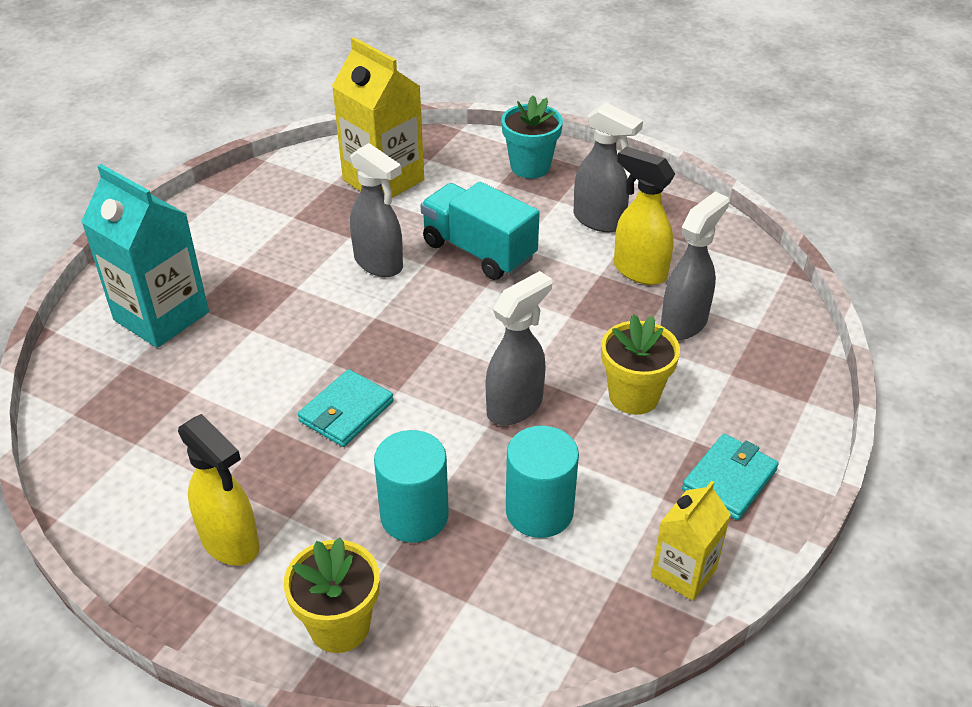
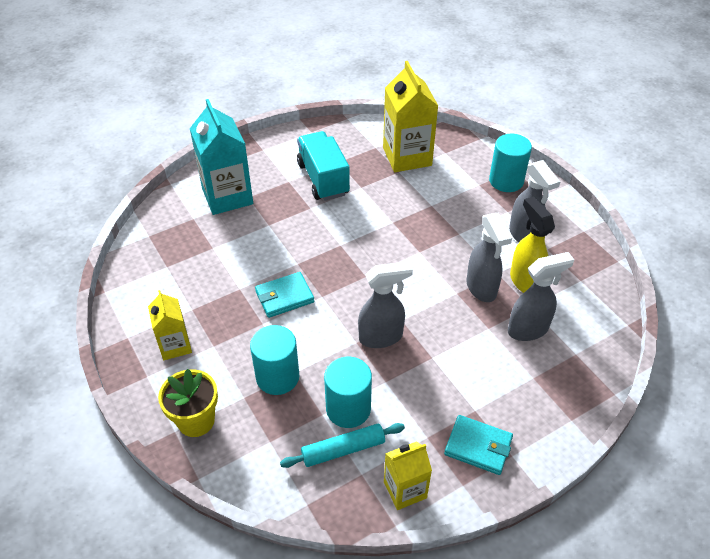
camera: 30 degrees right, 5 degrees up
(231, 543) = (175, 345): yellow spray bottle -> yellow carton
(379, 264) = (366, 211): grey spray bottle -> grey spray bottle (481, 288)
(478, 251) = (431, 226): turquoise truck -> turquoise truck (323, 179)
(530, 167) = (506, 181): turquoise flower pot -> turquoise cylinder
(571, 563) = (343, 449): none -> turquoise rolling pin
(633, 396) = (458, 363): yellow flower pot -> none
(729, 480) = (478, 446): turquoise wallet -> turquoise wallet turned 45 degrees clockwise

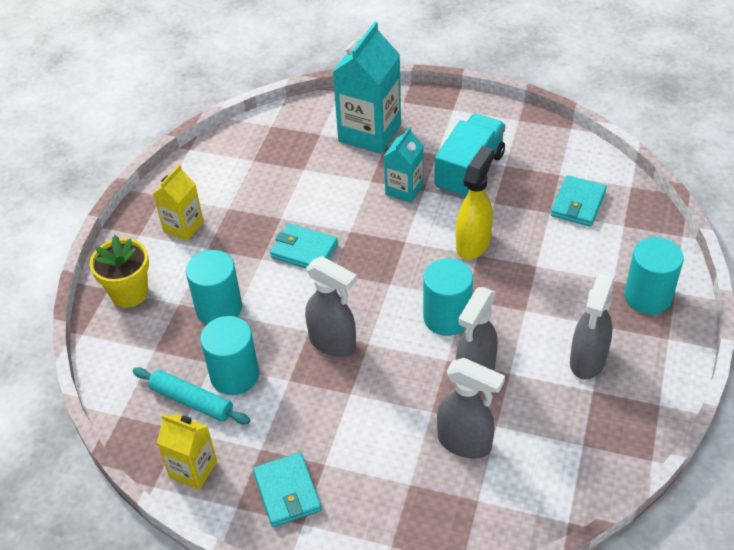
camera: 50 degrees right, 0 degrees up
(297, 215) = (404, 189): none -> turquoise carton
(407, 157) = (578, 203): yellow carton -> turquoise wallet
(424, 270) = (447, 317): none -> turquoise cylinder
(525, 281) = (525, 401): yellow spray bottle -> yellow spray bottle (473, 244)

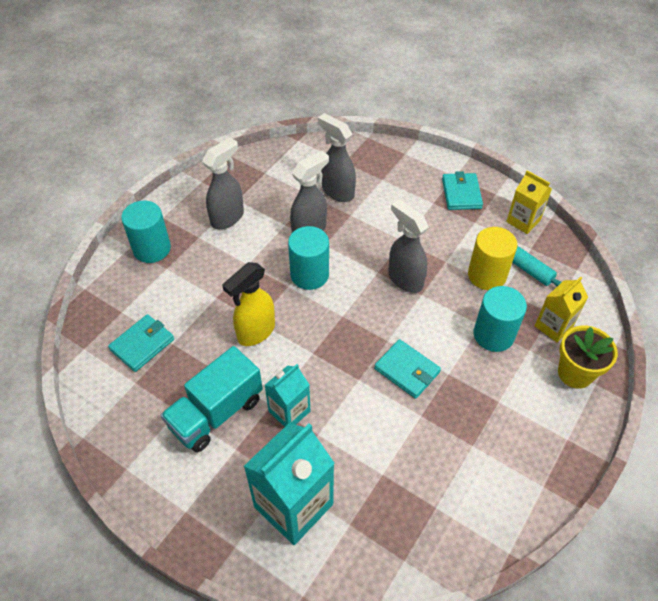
camera: 165 degrees left, 5 degrees up
(183, 227) = (521, 435): yellow carton -> yellow carton (553, 326)
(234, 375) = (487, 275): turquoise cylinder -> yellow cylinder

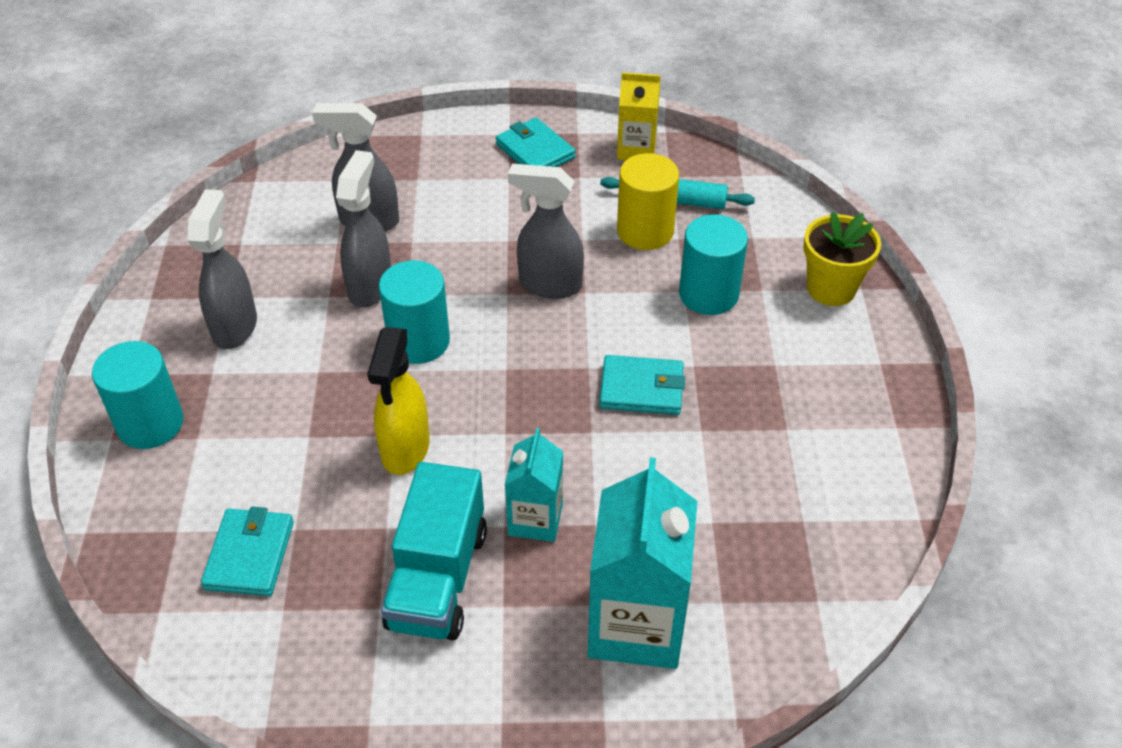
camera: 35 degrees left, 5 degrees down
(553, 326) = (767, 250): yellow carton -> none

